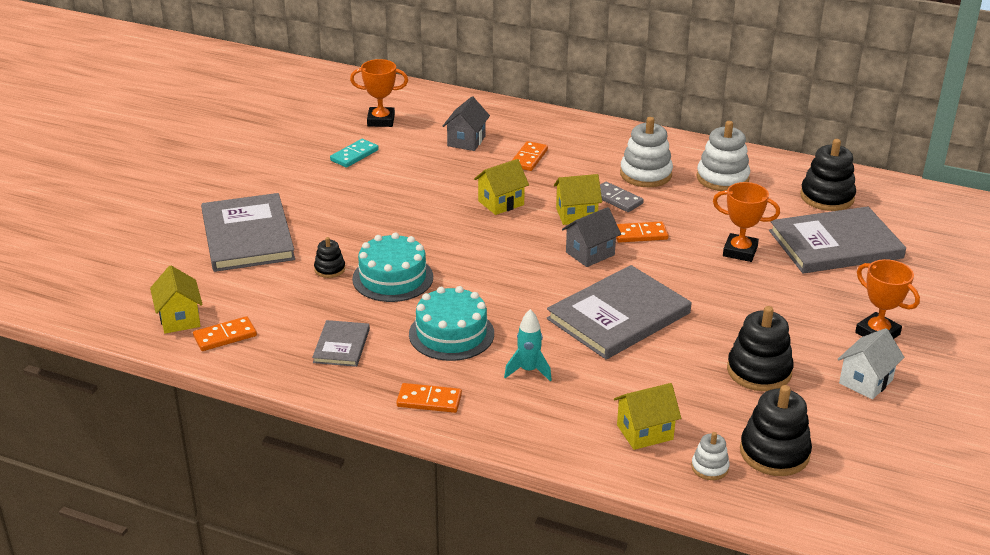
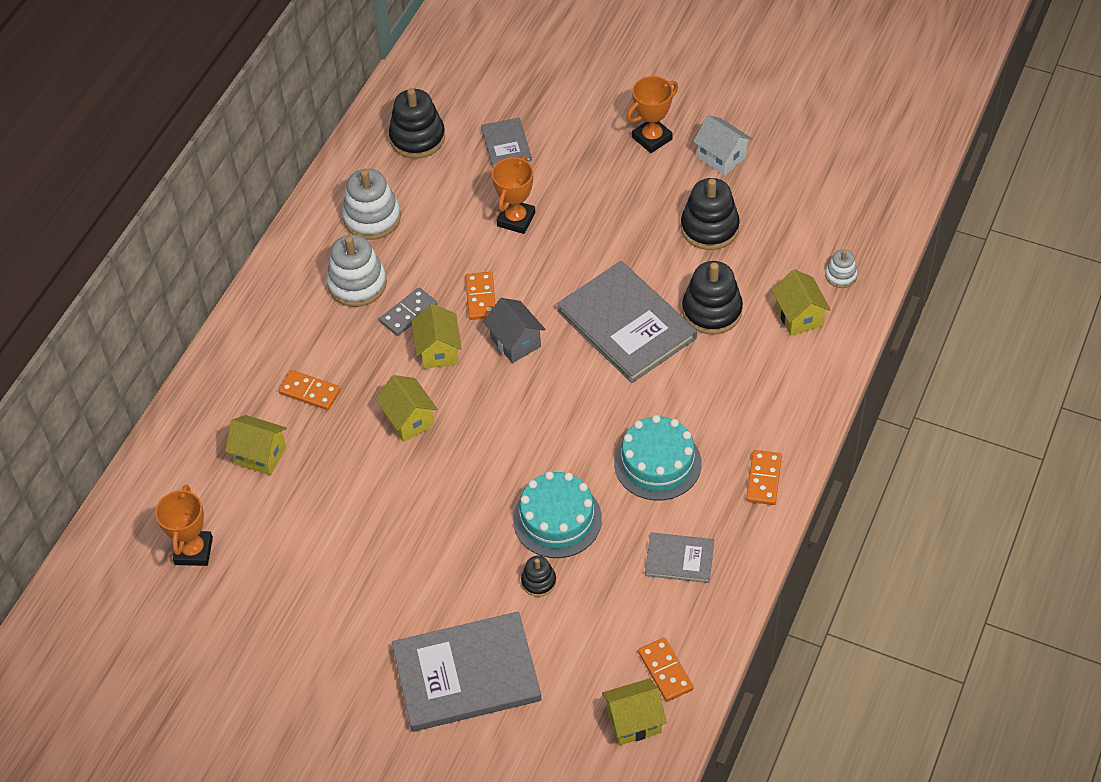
camera: 85 degrees left, 20 degrees up
(354, 155) = (282, 575): turquoise domino -> none
(466, 141) = (260, 455): grey house -> yellow house
(528, 370) = (715, 399): turquoise rocket -> none
(774, 453) = (819, 231): black stacking toy -> black stacking toy (712, 311)
(835, 244) = (506, 145): grey book -> grey book, size x0.51

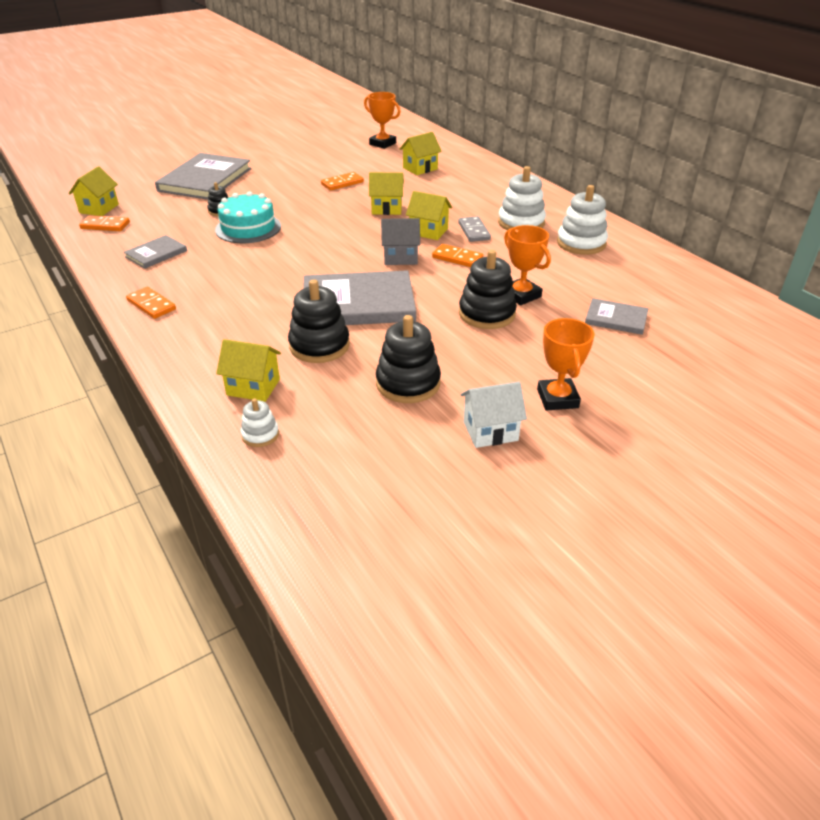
camera: 120 degrees right, 15 degrees down
(310, 392) = (448, 189): orange domino -> orange domino (342, 183)
(417, 138) = (658, 283): black stacking toy -> black stacking toy (487, 314)
(657, 463) = (230, 272): turquoise cake -> none

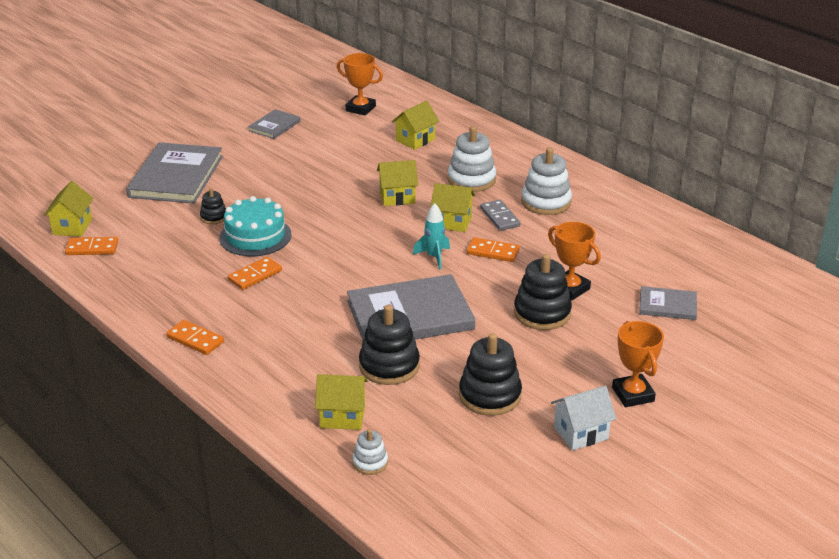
camera: 10 degrees left, 5 degrees down
(156, 254) = (169, 278): grey book -> grey book (274, 126)
(342, 183) = (335, 168): orange domino -> orange domino (255, 275)
(400, 257) = (434, 257): grey house -> turquoise rocket
(581, 243) = (614, 222): white stacking toy -> white stacking toy (471, 180)

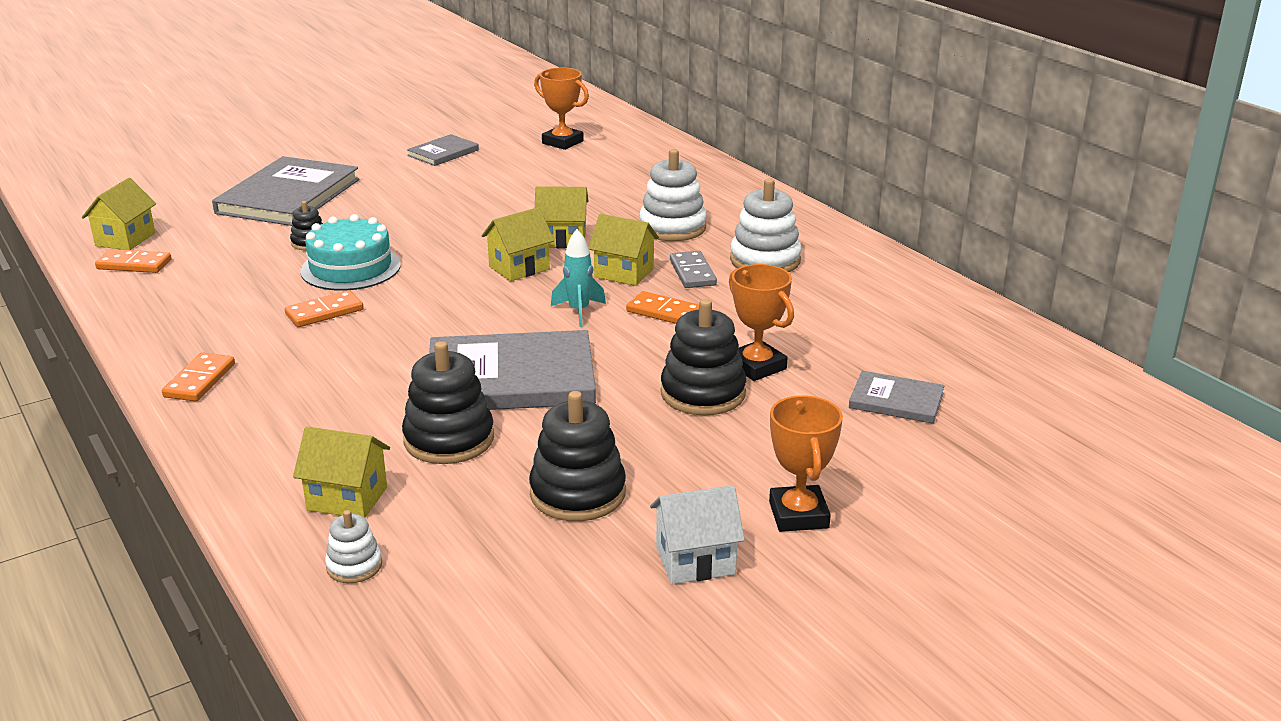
camera: 10 degrees right, 5 degrees down
(195, 339) = (200, 380): orange domino -> orange domino turned 60 degrees clockwise
(415, 140) = (617, 179): yellow house -> yellow house (519, 268)

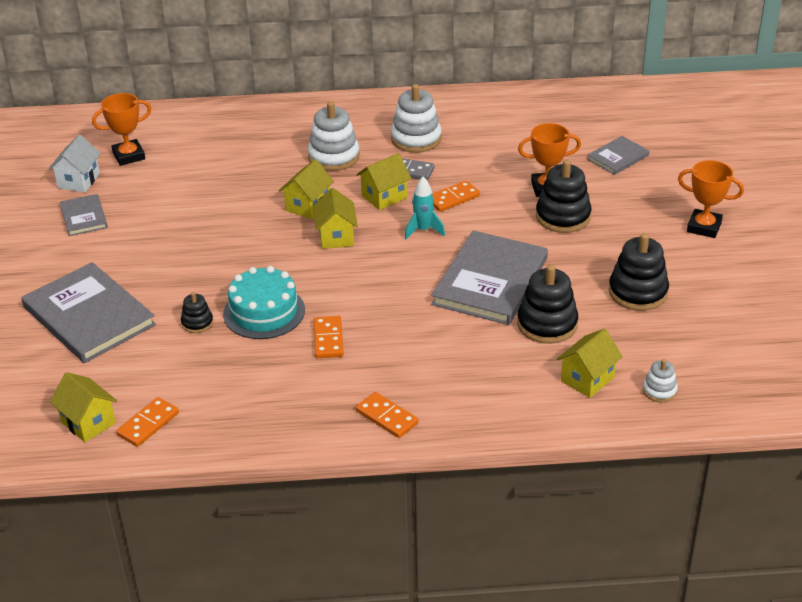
camera: 60 degrees left, 10 degrees up
(695, 561) = (724, 272): white house -> white house (78, 181)

